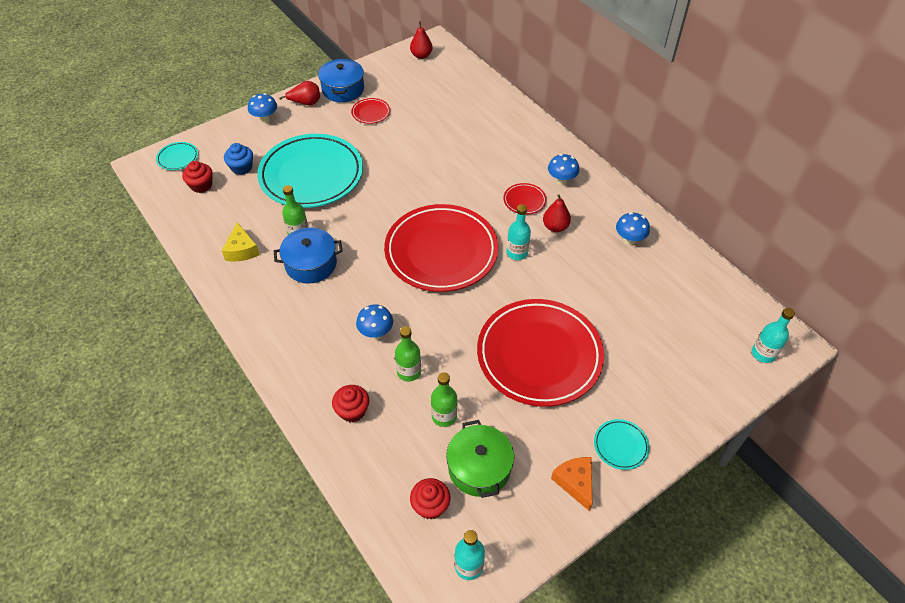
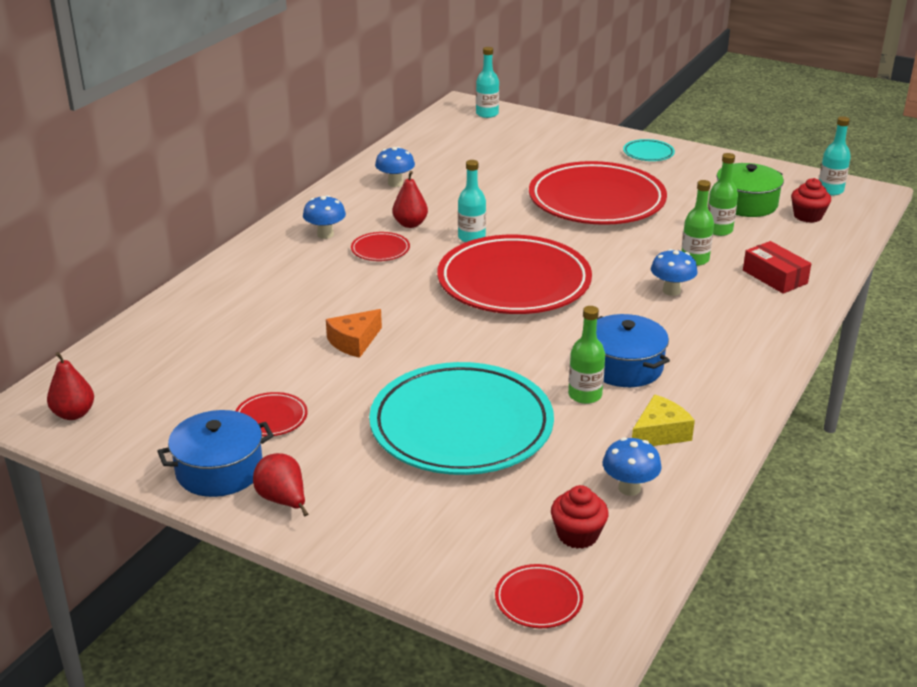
camera: 115 degrees left, 20 degrees down
(178, 158) = (538, 600): turquoise plate -> red plate
(241, 167) = (501, 507): blue cupcake -> none
(265, 119) = (359, 532): blue mushroom -> blue mushroom (629, 488)
(352, 411) = (774, 277): red cupcake -> red box
(575, 482) = (705, 164): orange cheese -> orange cheese (354, 342)

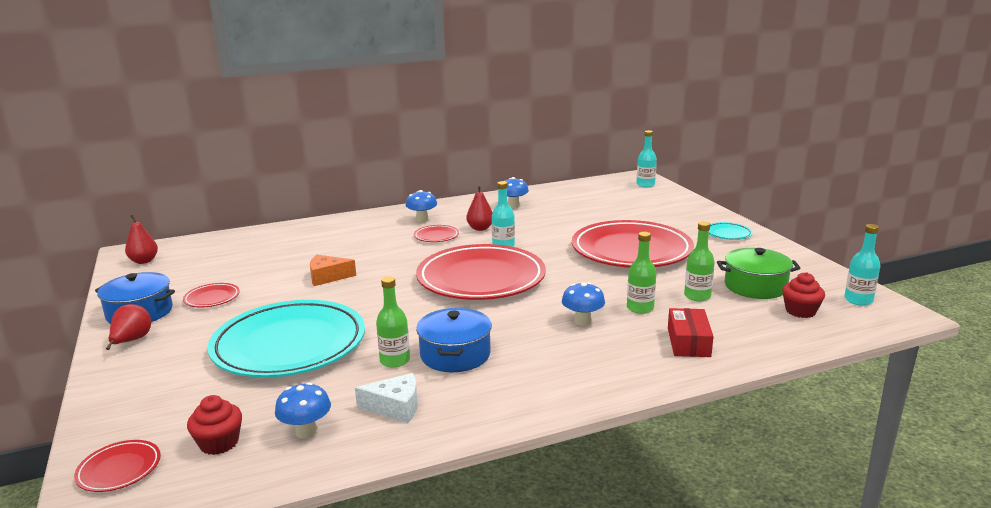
camera: 40 degrees right, 10 degrees down
(660, 433) = (395, 407): yellow cheese -> white cheese

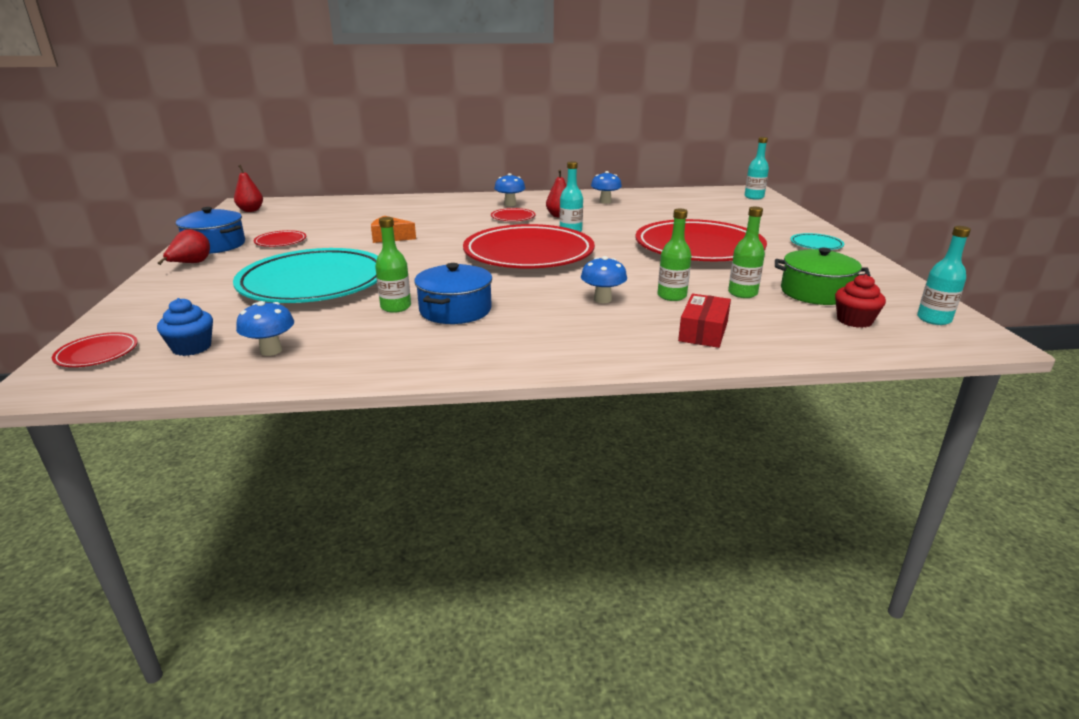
camera: 15 degrees right, 5 degrees up
(219, 443) = (192, 347): red cupcake -> blue cupcake
(395, 407) = (365, 344): white cheese -> none

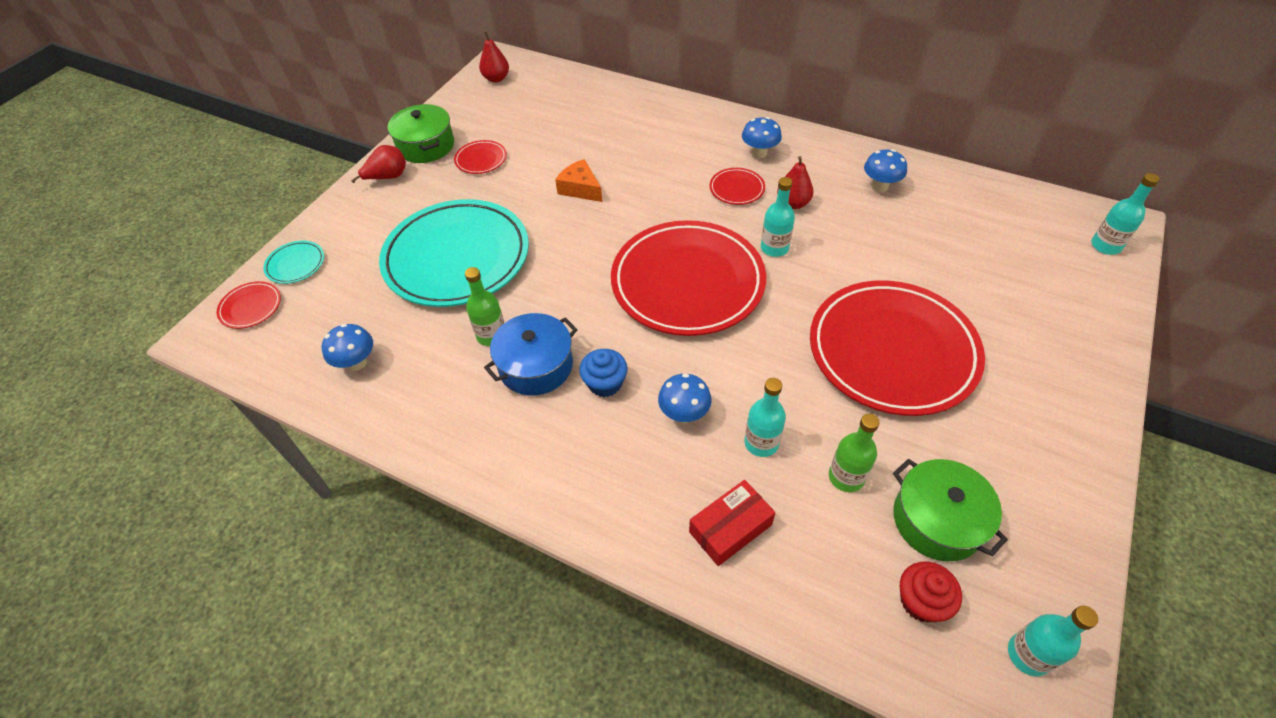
camera: 35 degrees right, 25 degrees up
(192, 347) = (310, 329): blue cupcake -> blue cupcake (605, 383)
(215, 245) = (426, 146): blue pot -> green pot
(671, 296) = (761, 443): green bottle -> turquoise bottle
(816, 245) = (1061, 411): turquoise plate -> turquoise plate (295, 264)

